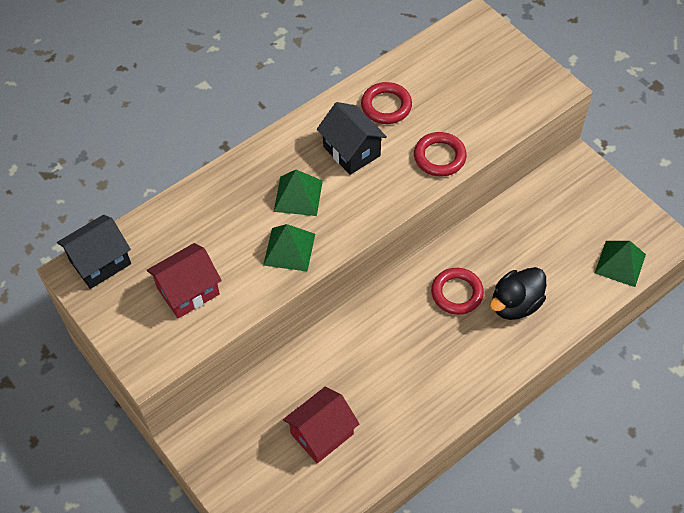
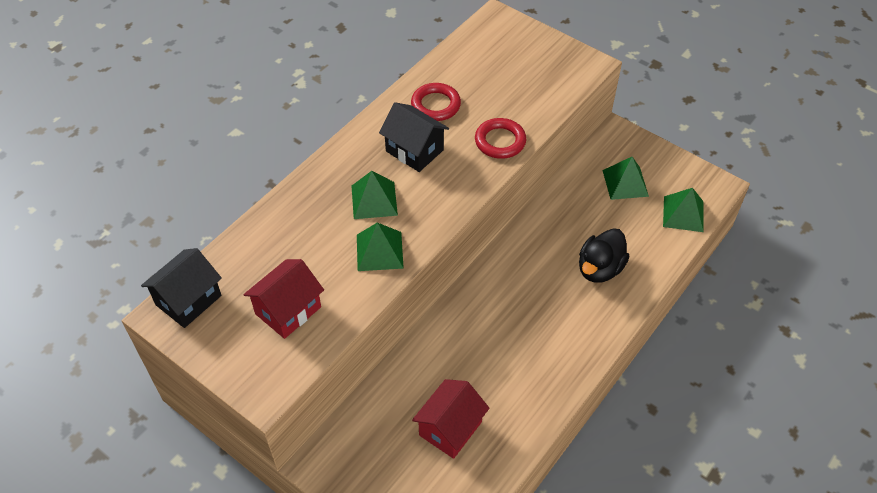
camera: 15 degrees left, 5 degrees down
(457, 293) = (542, 269): red ring -> none
(569, 218) = (625, 183): none -> green pyramid

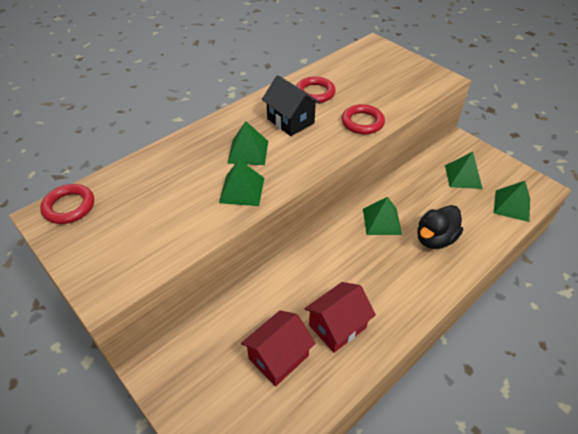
camera: 10 degrees right, 5 degrees down
(188, 300) = (69, 207): black house -> red ring
(288, 310) = (149, 226): red house -> red house (337, 326)
(537, 255) = (382, 221): none -> green pyramid

